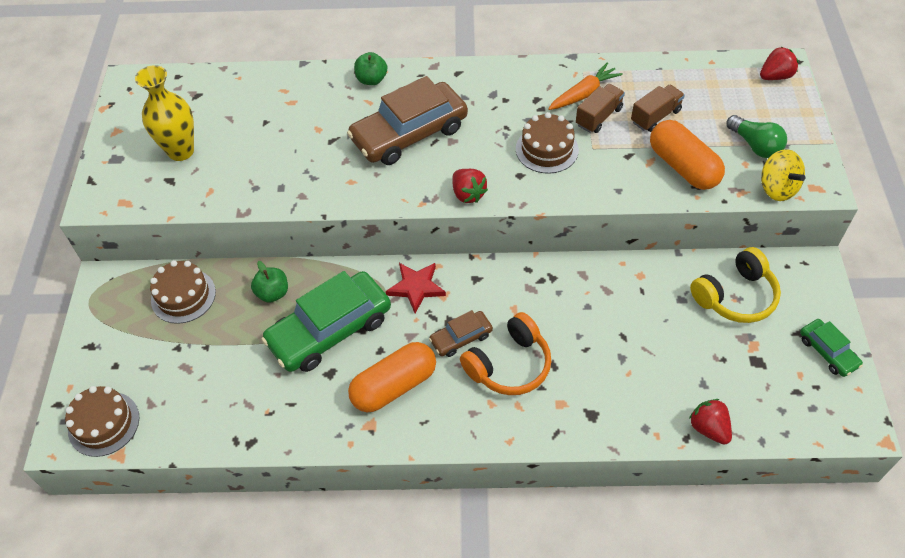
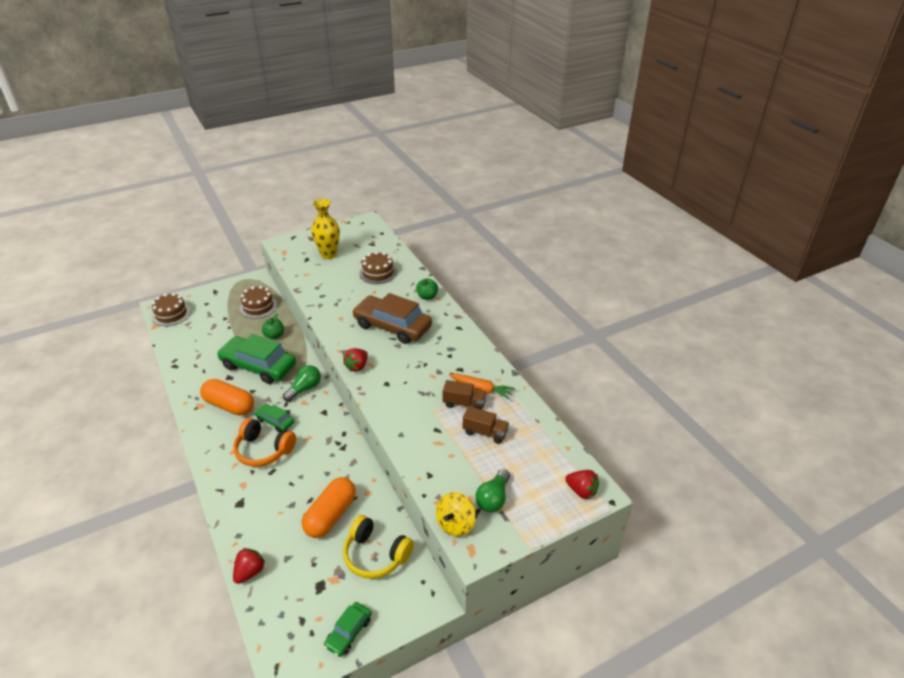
camera: 60 degrees right, 15 degrees down
(416, 287) = (304, 389): red star -> green light bulb
(461, 338) = (275, 421): brown car -> green car
(547, 149) = (417, 388): brown cake -> brown cake (378, 273)
(683, 167) = (444, 462): orange capsule -> orange capsule (331, 515)

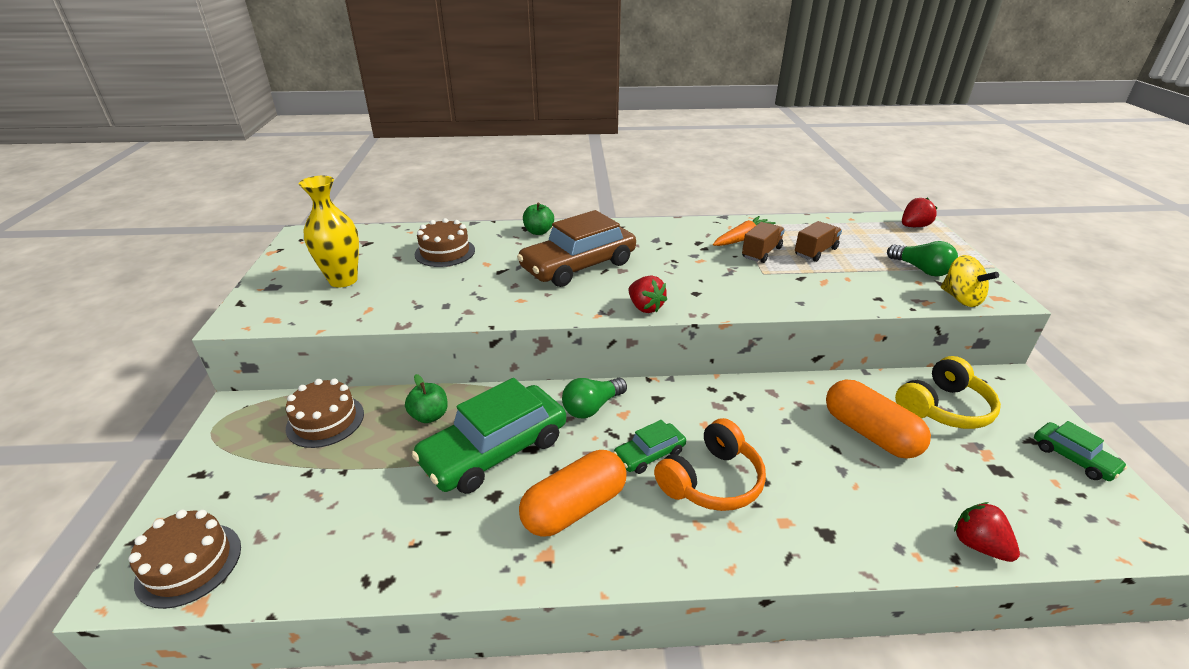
camera: 65 degrees left, 5 degrees down
(304, 389) = (592, 407): green light bulb -> green light bulb turned 105 degrees counterclockwise

